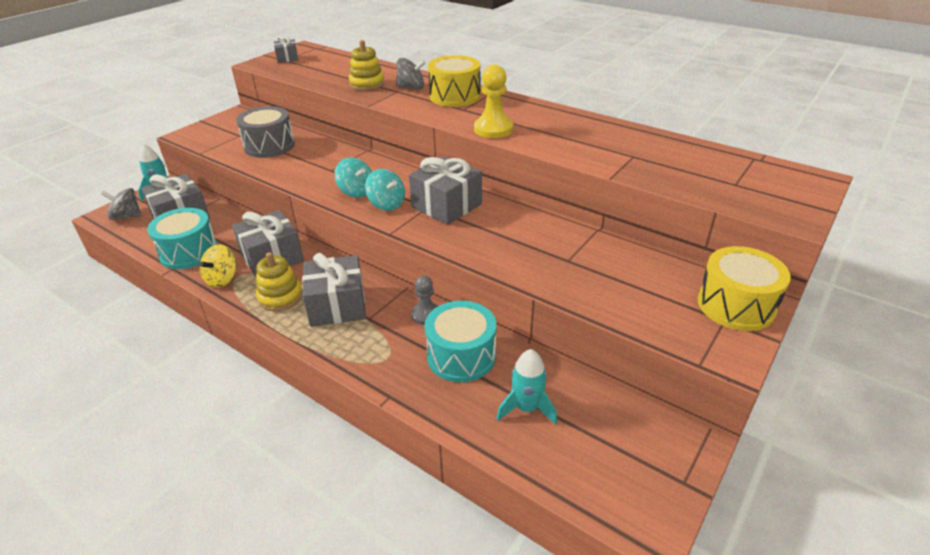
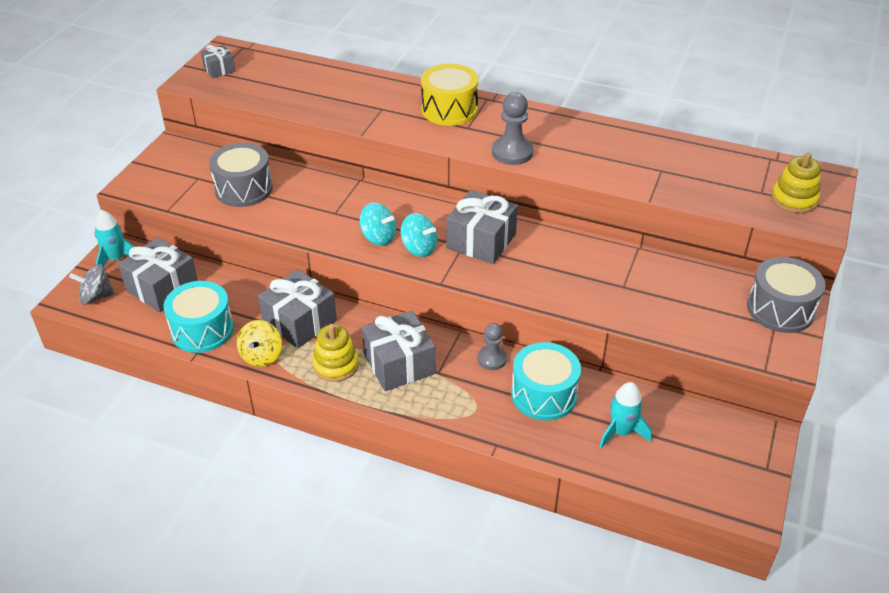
camera: 15 degrees left, 5 degrees up
(367, 84) = (341, 102): yellow stacking toy -> yellow stacking toy (794, 199)
(411, 87) = (394, 101): grey spinning top -> none
(493, 129) = (512, 152): yellow pawn -> grey pawn
(735, 305) = (780, 309): yellow drum -> grey drum

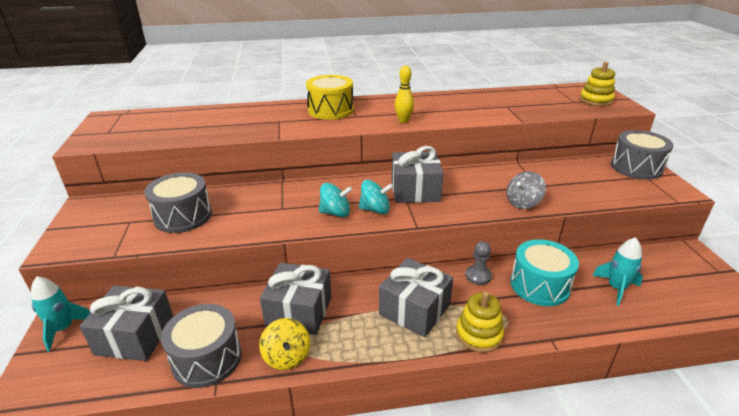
camera: 30 degrees left, 10 degrees down
(96, 296) = (58, 375): grey spinning top -> grey spinning top (523, 203)
(202, 330) = (207, 358): turquoise drum -> grey drum
(219, 69) = (110, 130): grey gift -> none
(336, 365) = (363, 334): yellow stacking toy -> yellow stacking toy (479, 334)
(512, 152) = (403, 121): grey pawn -> yellow bowling pin

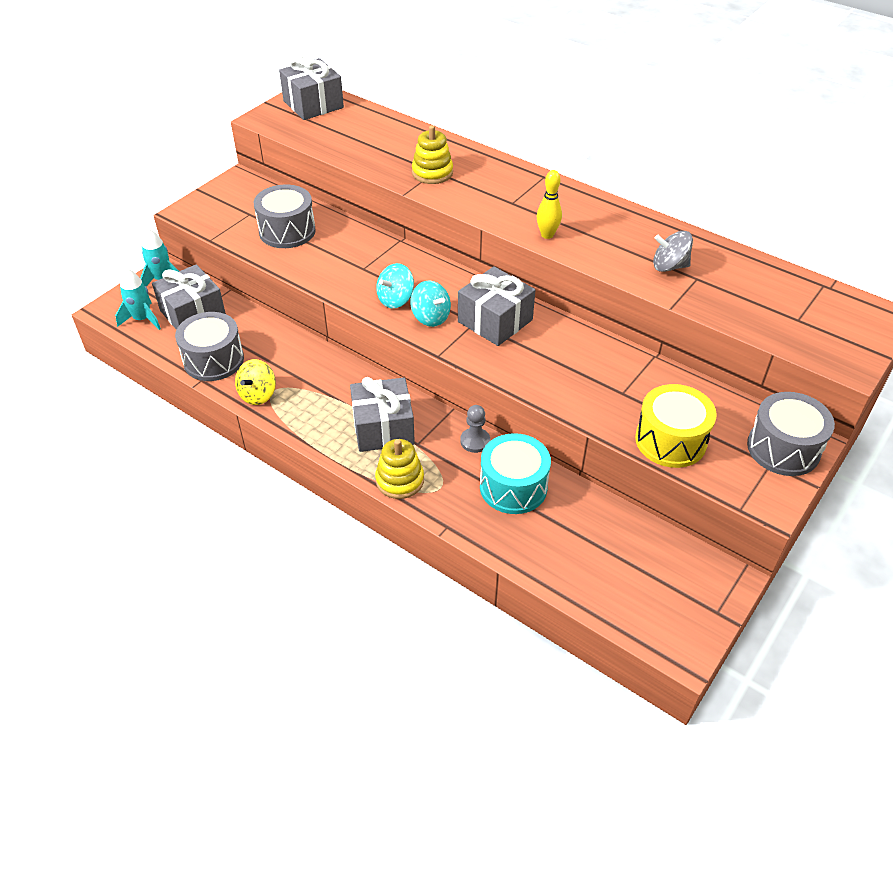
camera: 45 degrees right, 15 degrees up
(299, 311) = (305, 369): grey gift -> grey gift (313, 104)
(330, 110) = (501, 182): yellow drum -> yellow drum (670, 440)
(335, 213) = (395, 299): turquoise spinning top -> turquoise spinning top turned 90 degrees clockwise
(523, 203) = (571, 398): grey spinning top -> grey spinning top (669, 266)
(595, 100) = (832, 333): yellow stacking toy -> yellow stacking toy (432, 173)
(616, 288) = (577, 541): turquoise rocket -> turquoise rocket (142, 319)

